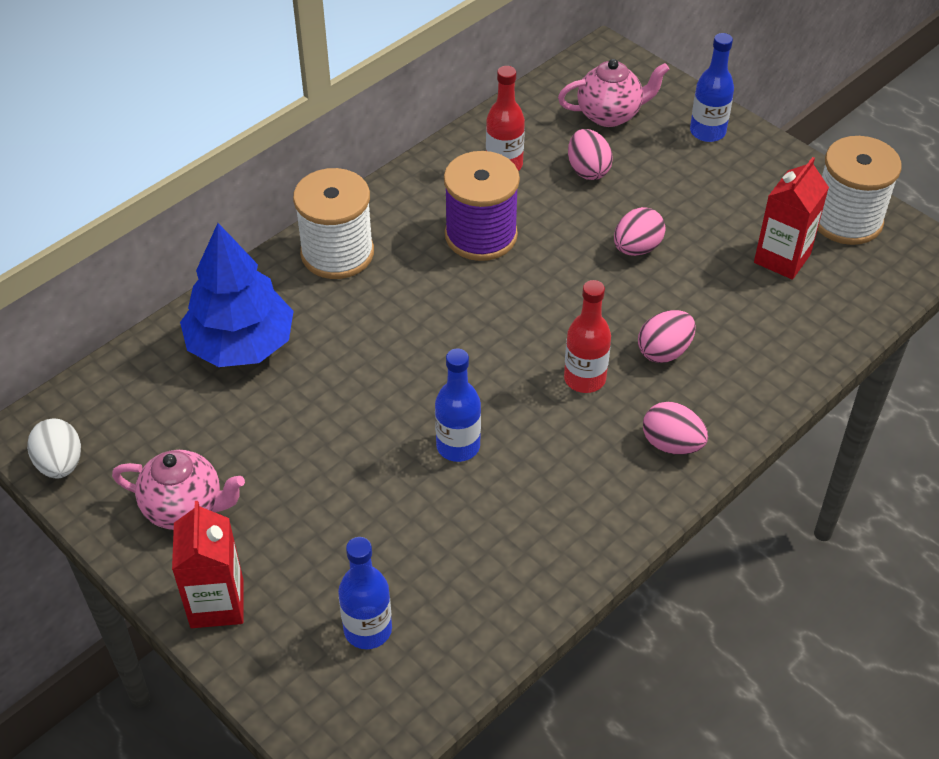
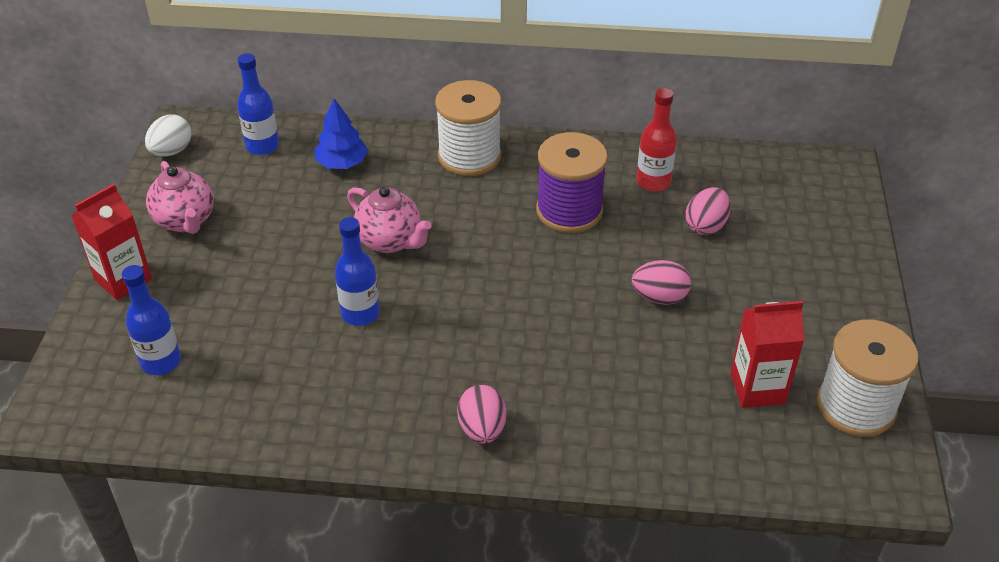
camera: 50 degrees right, 5 degrees down
(241, 344) = (342, 163): blue tree -> blue tree, size x0.58
(584, 378) = (494, 343): red bottle -> none
(610, 115) = (780, 204): pink teapot -> pink teapot (390, 241)
(664, 351) = (571, 372): pink egg -> none
(707, 132) = (839, 266): blue bottle -> blue bottle (262, 146)

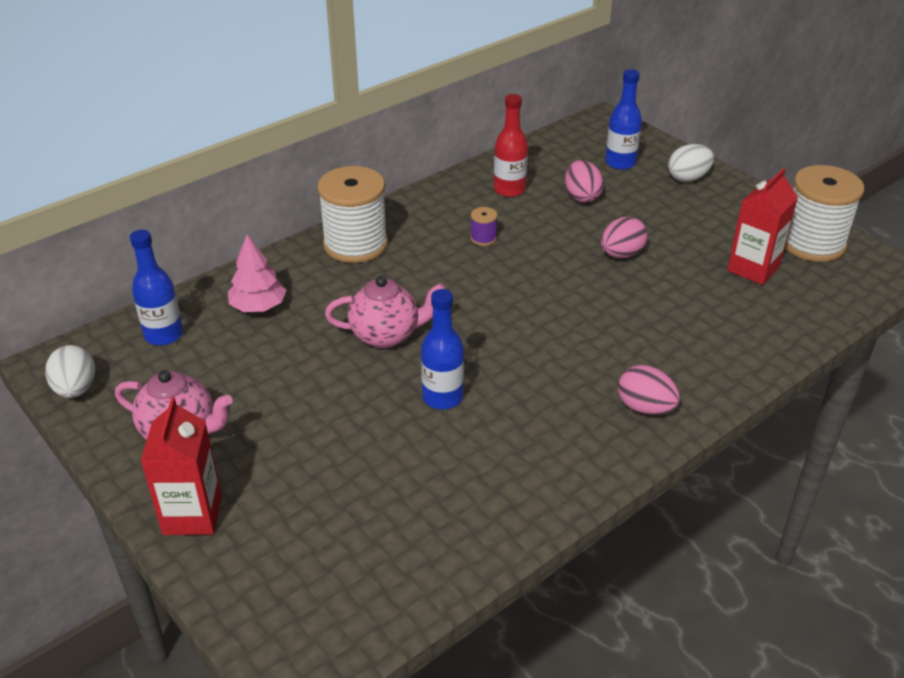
camera: 45 degrees left, 5 degrees down
(161, 362) = (333, 548): blue bottle -> blue bottle (620, 163)
(342, 163) = (258, 306): blue tree -> pink tree
(569, 211) = (483, 238): purple spool -> purple spool, size x0.41
(834, 269) = (688, 178): none -> white egg

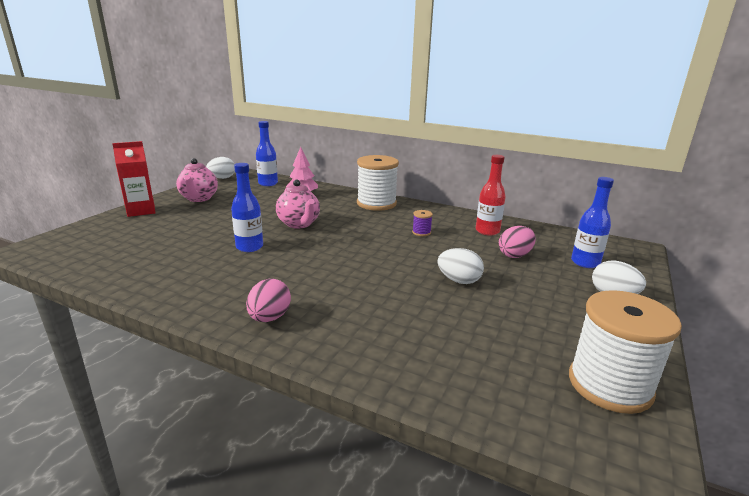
camera: 65 degrees right, 15 degrees down
(621, 254) = (459, 281): pink egg -> white egg
(753, 269) = (514, 349): red carton -> none

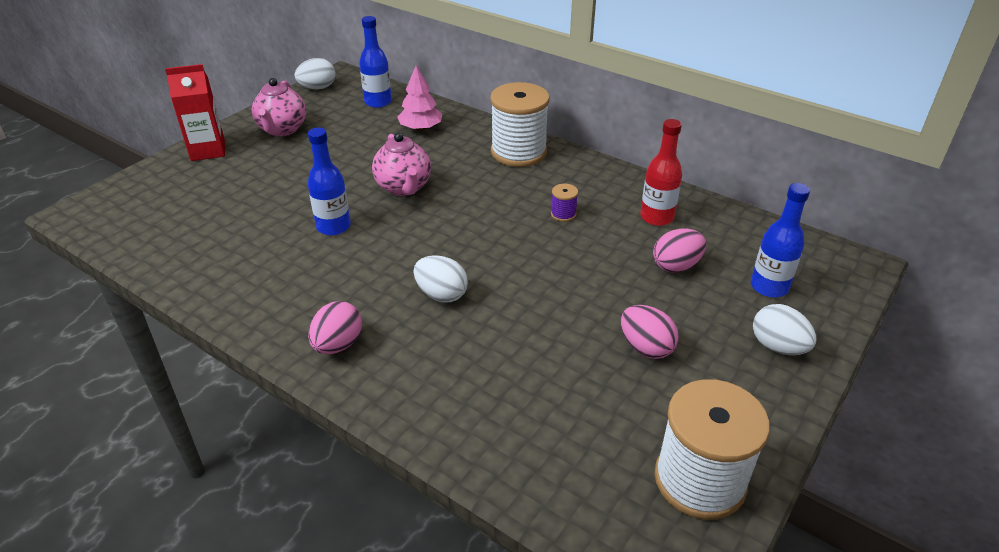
camera: 10 degrees right, 15 degrees up
(459, 281) = (582, 305): white egg -> white egg (441, 294)
(518, 302) = (646, 347): none -> pink egg

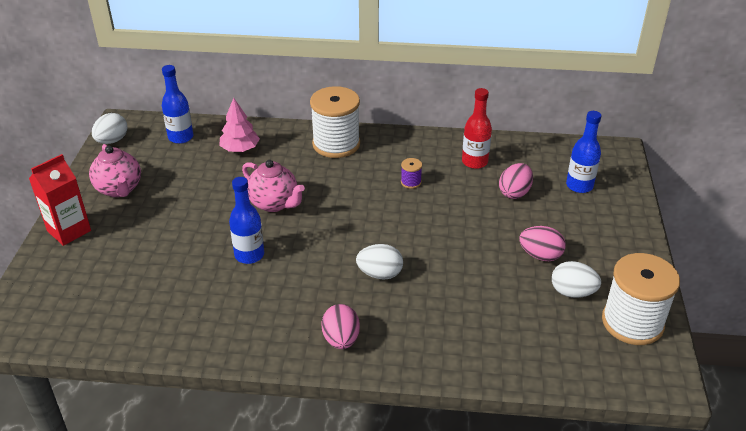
camera: 30 degrees left, 0 degrees up
(778, 347) = (613, 223): white egg -> white egg (572, 292)

